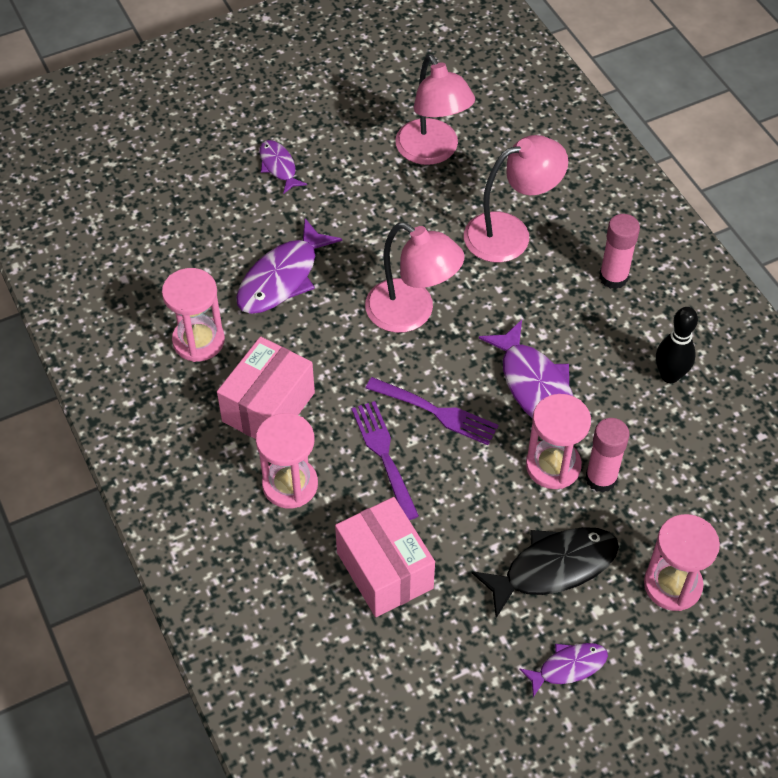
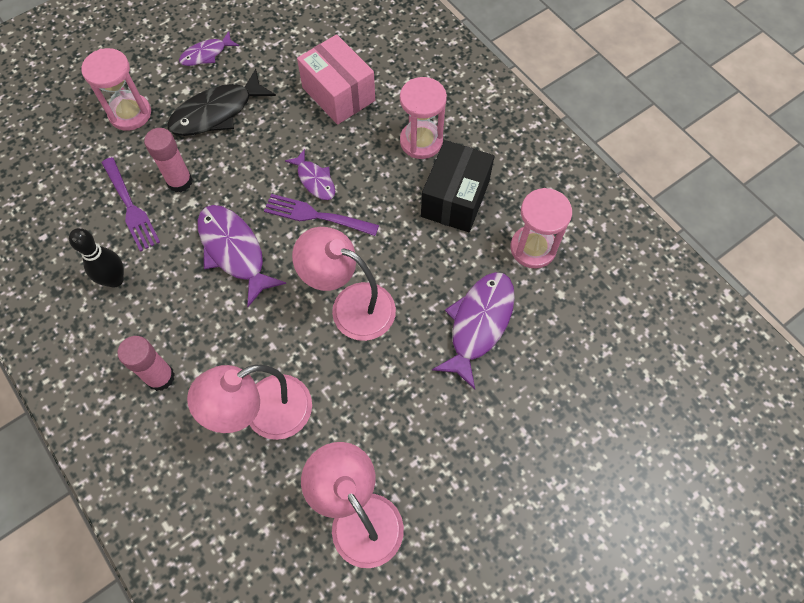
camera: 170 degrees right, 10 degrees up
(268, 407) = (455, 199): pink box -> black box
(279, 166) = (522, 463): purple fish -> purple fish (315, 180)
(385, 456) = (352, 173): purple fork -> purple fork (130, 206)
(553, 466) = (218, 186): pink hourglass -> none

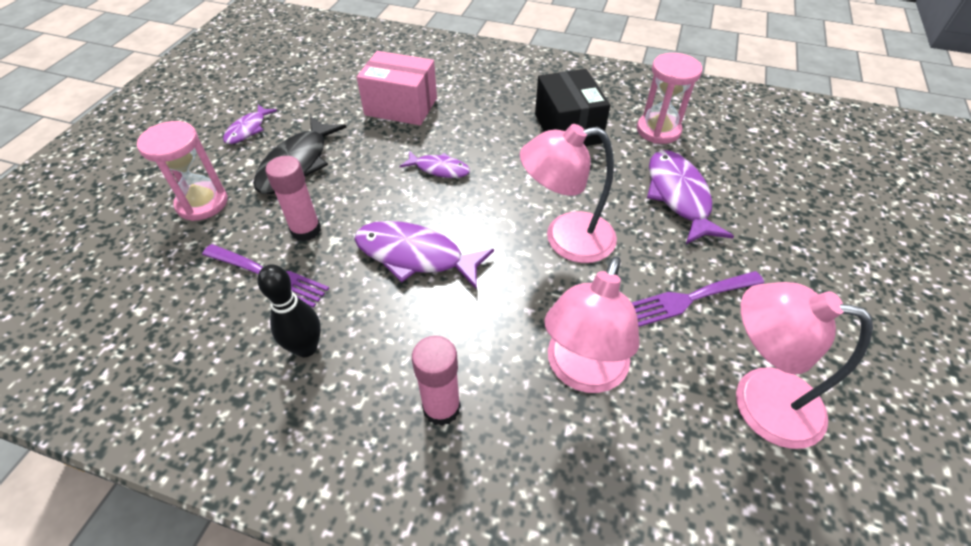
camera: 35 degrees left, 15 degrees down
(317, 215) = (467, 192): purple fork -> purple fork (690, 298)
(421, 141) = (501, 106): pink hourglass -> none

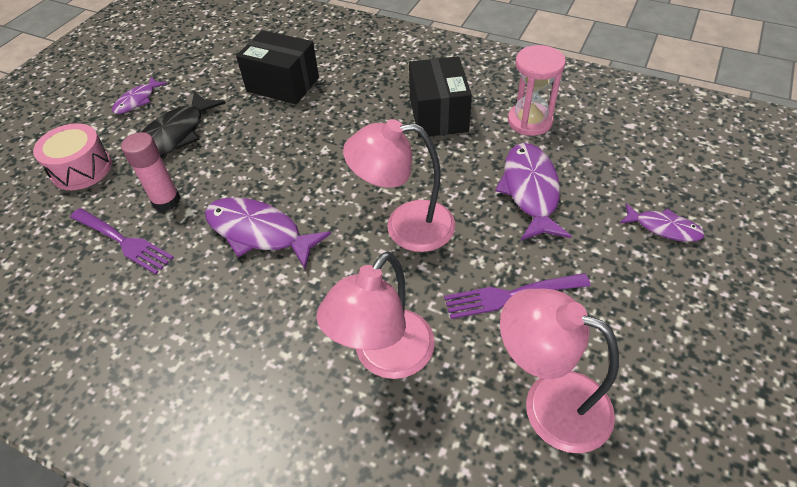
camera: 10 degrees right, 0 degrees up
(202, 203) = (81, 169): pink hourglass -> pink drum
(306, 348) = (140, 311): black bowling pin -> none
(401, 107) = (283, 84): pink box -> black box
(439, 169) = (303, 149): purple fish -> purple fish (663, 228)
(441, 408) = (246, 378): pink glue stick -> none

